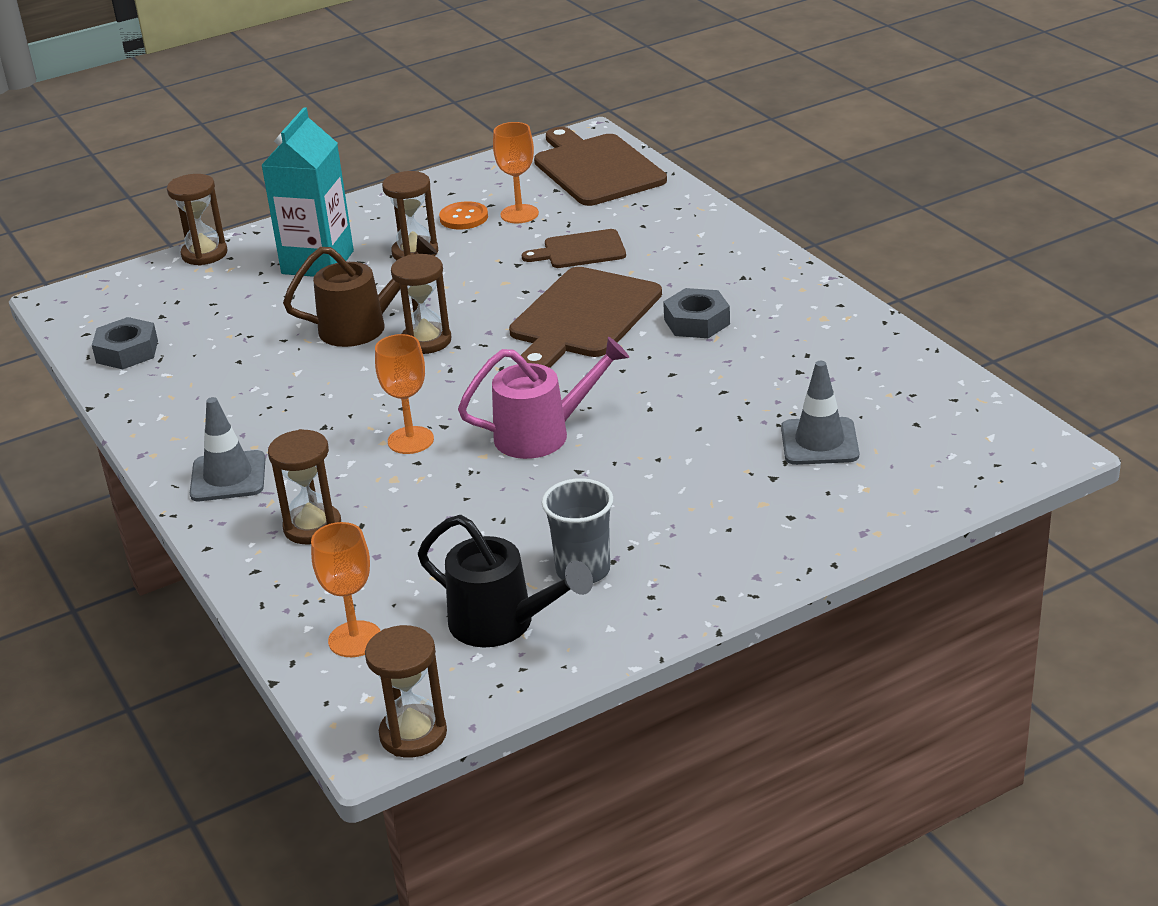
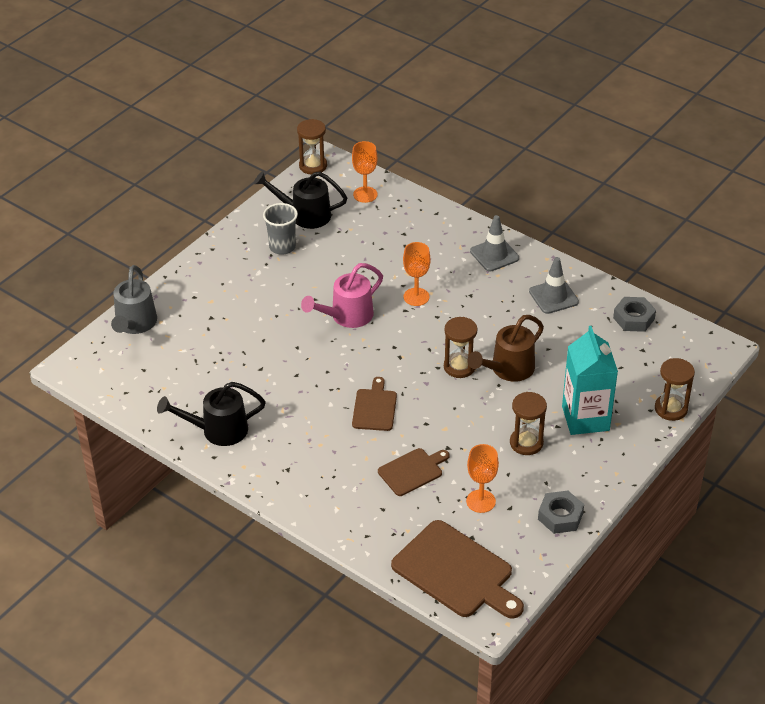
camera: 155 degrees right, 10 degrees up
(312, 527) = (427, 239): brown hourglass -> none
(464, 217) = (519, 488): orange button -> none
(582, 317) = (374, 408): brown cutting board -> brown cutting board, size x0.56
(697, 322) = (300, 420): grey nut -> grey nut (560, 516)
(819, 442) = (193, 345): grey traffic cone -> grey traffic cone (553, 297)
(823, 330) = (217, 430): none -> black watering can
(915, 492) = (134, 324): none -> grey watering can

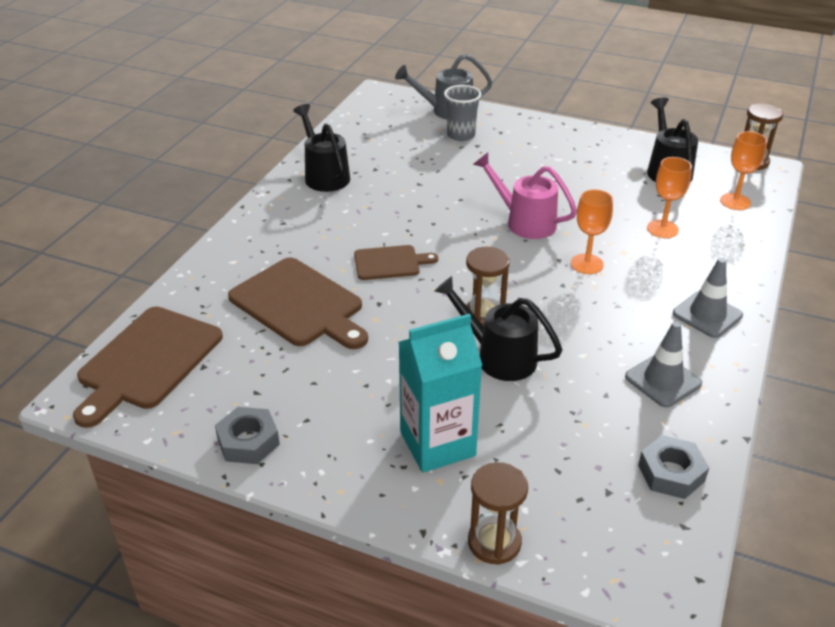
camera: 75 degrees right, 5 degrees down
(282, 247) = (606, 165): grey cup -> grey cup (461, 135)
(412, 471) = (299, 304): brown cutting board -> brown cutting board, size x1.77
(481, 501) = (262, 365): orange goblet -> orange goblet (662, 229)
(508, 370) = (498, 356): brown watering can -> black watering can
(526, 443) = (372, 391): brown hourglass -> none

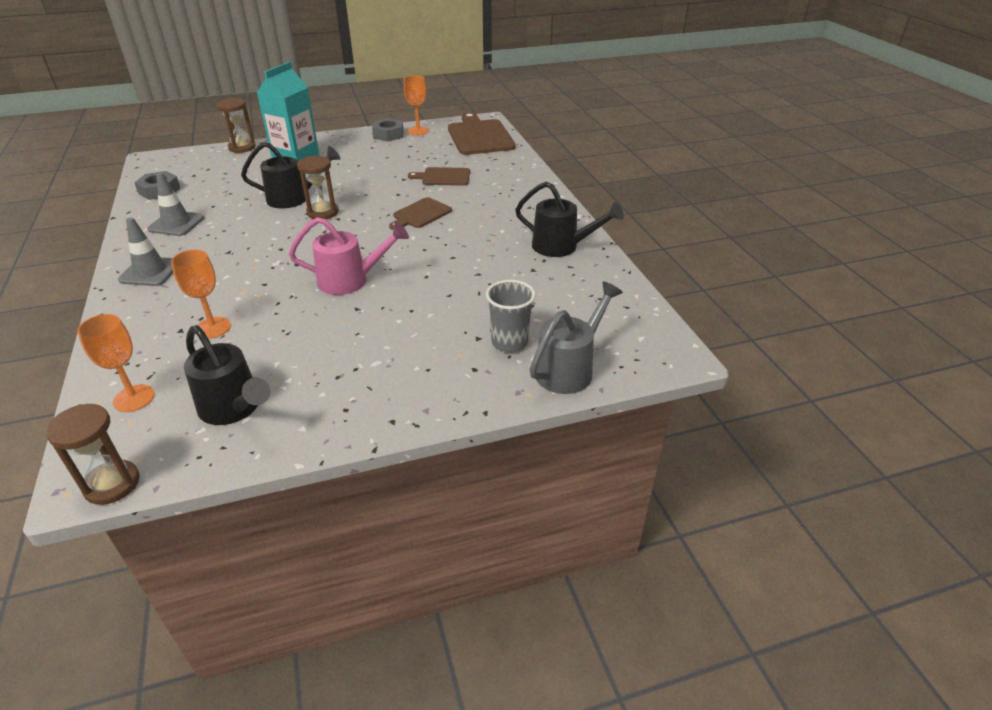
camera: 140 degrees right, 0 degrees up
(299, 304) = (443, 177): brown cutting board -> brown cutting board, size x0.56
(586, 264) = (270, 269): orange goblet -> orange goblet (418, 131)

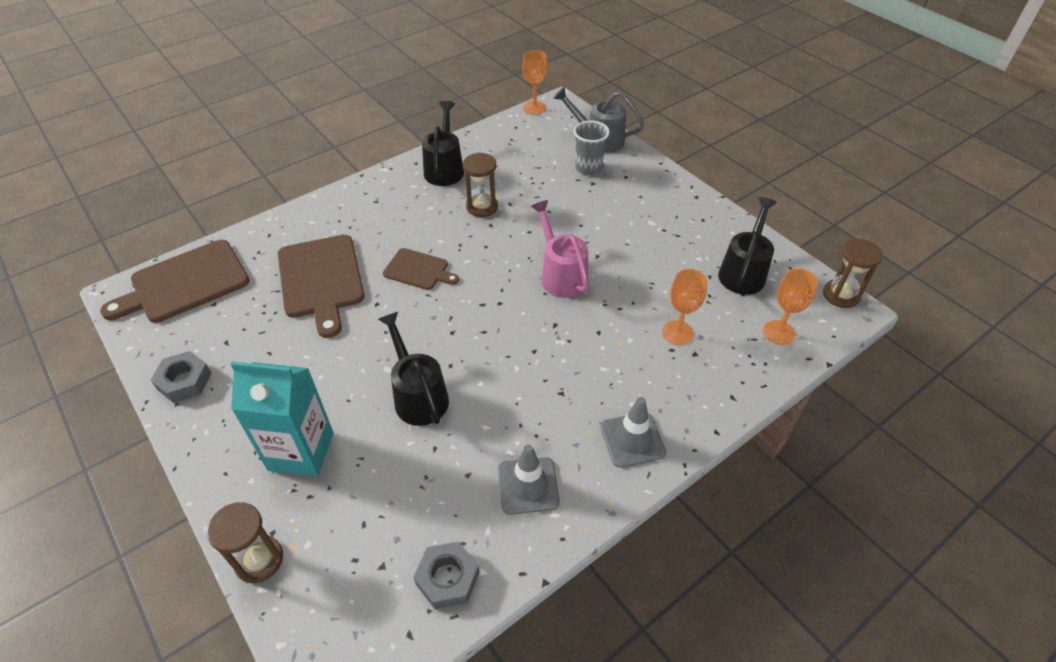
camera: 110 degrees left, 10 degrees up
(322, 212) = (444, 351): brown hourglass -> brown hourglass (482, 207)
(418, 131) = (167, 352): orange goblet -> orange goblet (534, 108)
(443, 177) = (321, 280): brown cutting board -> brown cutting board, size x1.77

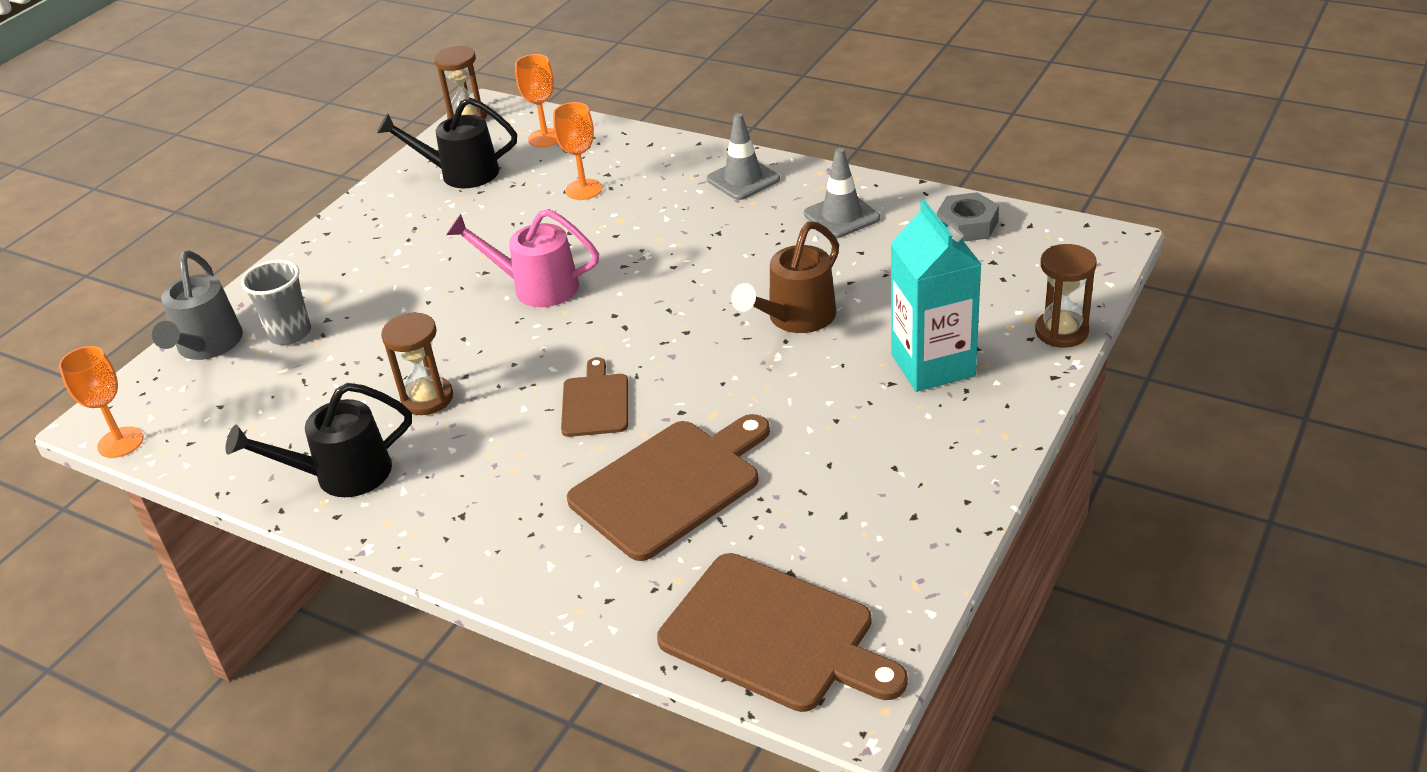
camera: 110 degrees left, 10 degrees down
(184, 381) = (931, 515): grey nut -> none
(418, 395) = (795, 318): black watering can -> brown watering can
(561, 275) = (536, 287): pink watering can -> pink watering can turned 60 degrees clockwise

